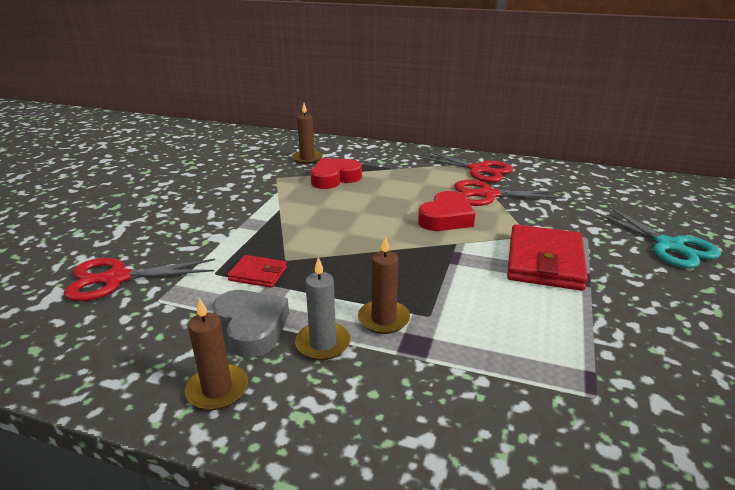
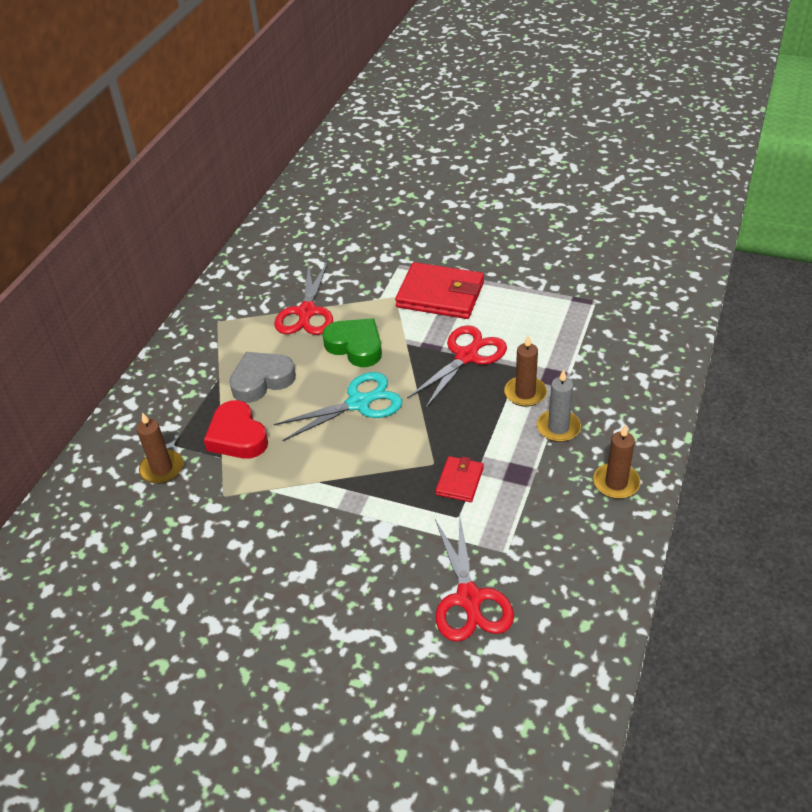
camera: 85 degrees left, 15 degrees up
(251, 327) = (542, 474): grey heart -> grey heart (262, 380)
(446, 218) = (355, 346): red heart -> green heart
(478, 170) = (239, 312): red scissors -> red scissors (466, 356)
(669, 245) = (416, 225): turquoise scissors -> turquoise scissors (358, 403)

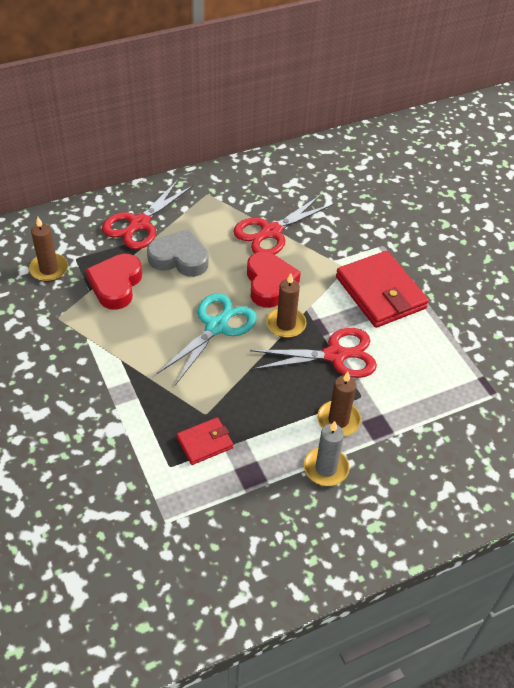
camera: 40 degrees right, 5 degrees up
(355, 346) = (269, 283): green heart -> red heart
(358, 403) = (216, 327): turquoise scissors -> turquoise scissors turned 75 degrees counterclockwise
(469, 598) = (99, 529): red scissors -> red scissors (139, 224)
(616, 483) = (309, 549): brown candle -> brown candle (286, 324)

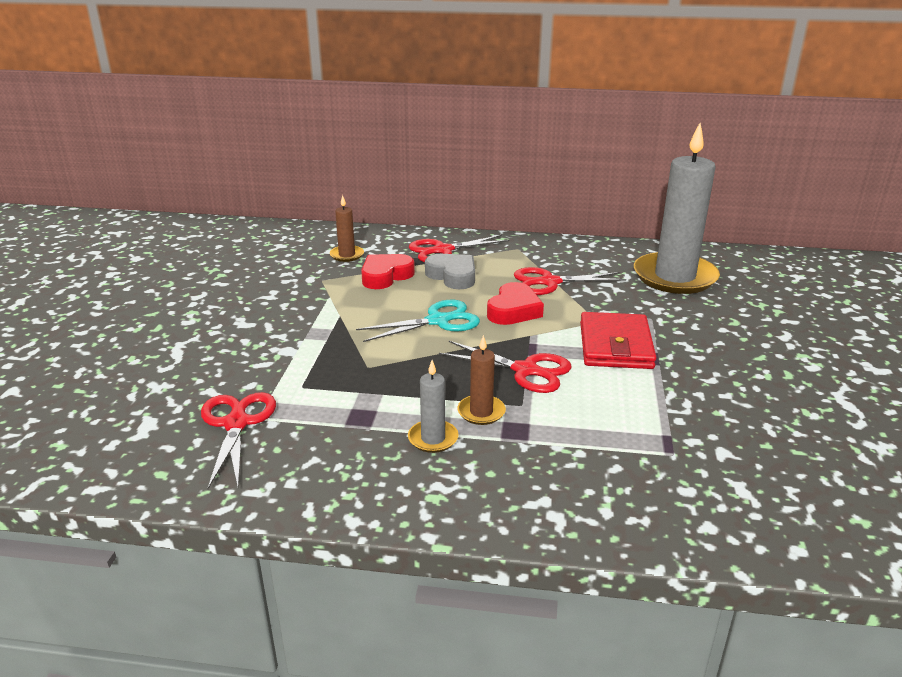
camera: 35 degrees right, 20 degrees down
(154, 538) = (236, 424): none -> red scissors
(205, 443) = (346, 383): red wallet -> none
(286, 324) = (501, 338): brown candle -> none
(366, 182) = (674, 277): none -> grey candle

